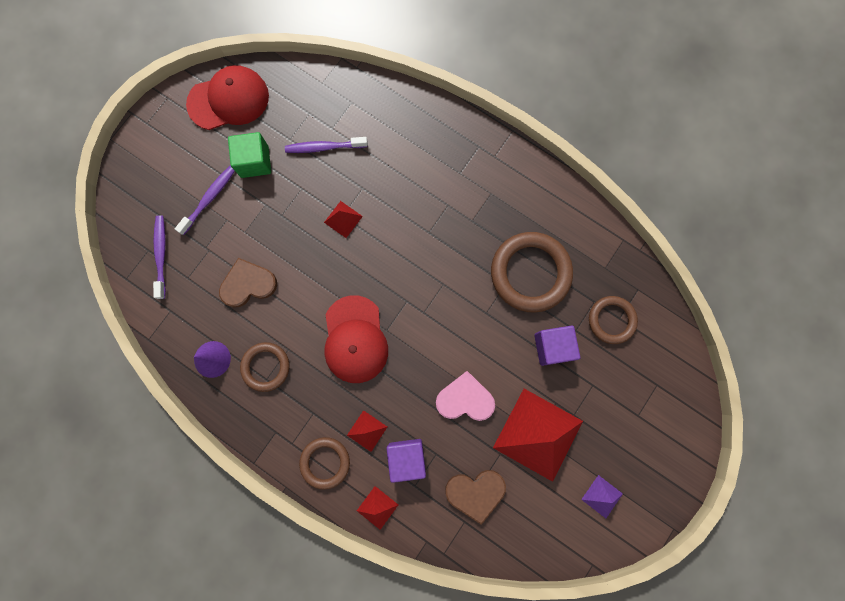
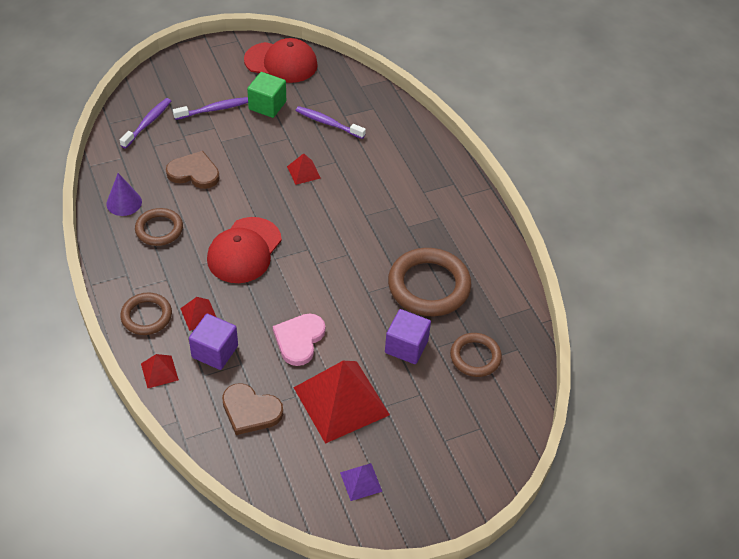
camera: 30 degrees right, 30 degrees down
(465, 399) = (299, 340): pink heart -> pink heart turned 105 degrees counterclockwise

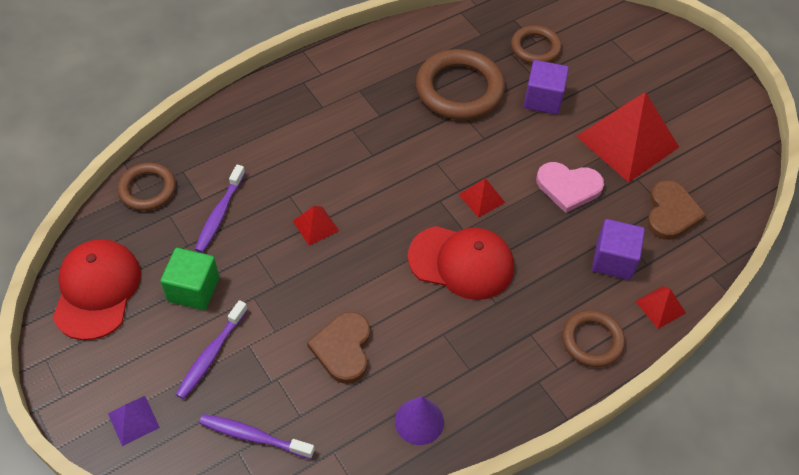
camera: 100 degrees left, 5 degrees up
(159, 229) = (454, 364): brown ring -> brown ring (147, 189)
(199, 315) = (570, 287): red pyramid -> red pyramid (481, 198)
(213, 109) = (211, 355): purple toothbrush -> purple toothbrush turned 120 degrees counterclockwise
(361, 481) = (705, 115): purple pyramid -> purple pyramid (133, 420)

